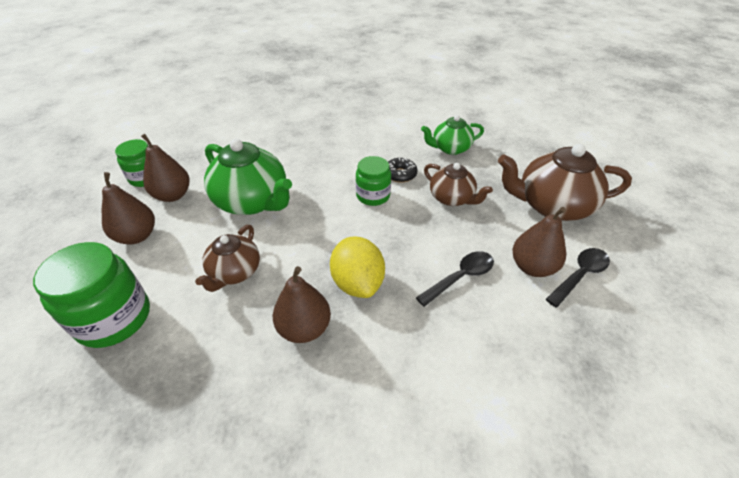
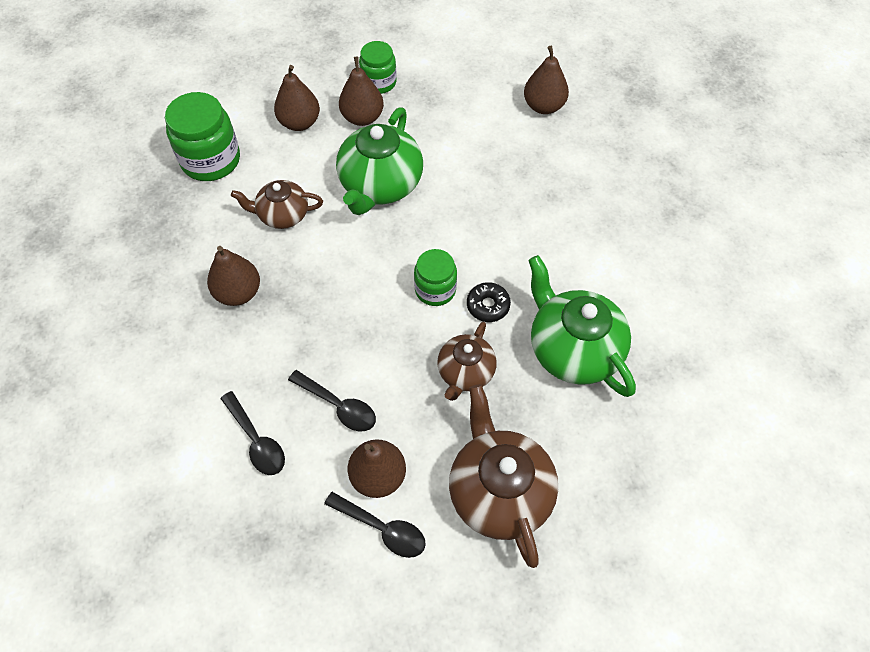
camera: 70 degrees right, 15 degrees up
(250, 111) = (543, 106): none -> brown pear
(357, 283) = (302, 316): yellow lemon -> none
(450, 148) = (573, 349): green teapot -> green teapot, size x1.67
(482, 348) = (257, 440): none -> black spoon

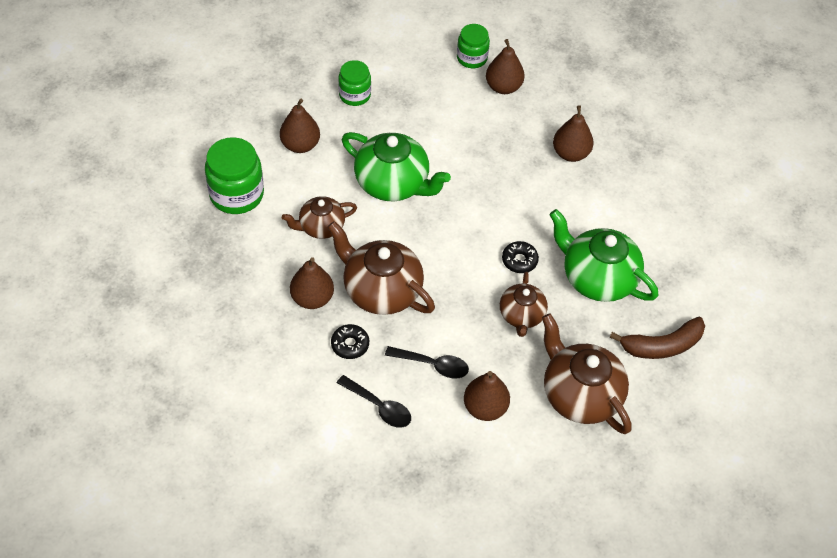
camera: 20 degrees left, 5 degrees down
(256, 357) = (350, 345): none -> black donut
(317, 302) = (381, 290): none -> brown teapot
(362, 117) = (353, 129): brown pear -> brown pear (570, 153)
(380, 185) = (393, 183): green teapot -> green teapot turned 60 degrees counterclockwise
(382, 529) = (504, 443): black spoon -> none
(435, 289) = (473, 258): green jar -> green jar (472, 58)
(624, 455) = (662, 346): none -> brown banana

